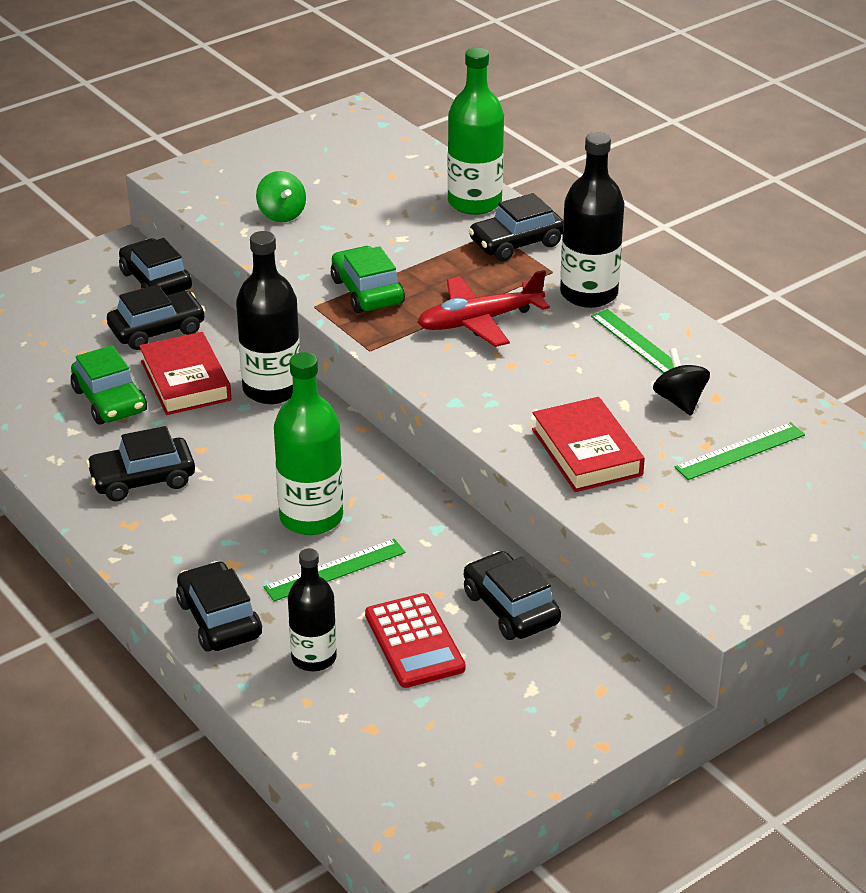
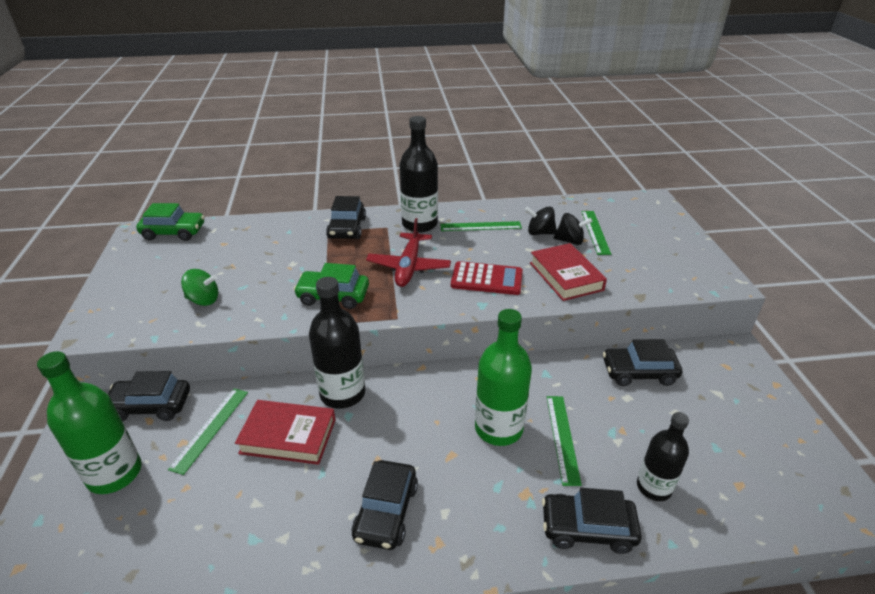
camera: 60 degrees left, 0 degrees up
(109, 401) = (267, 494): green car -> green car (174, 232)
(157, 330) = (210, 429): black car -> green ruler
(414, 641) = (655, 427): red calculator -> red calculator (487, 279)
(474, 202) = (290, 227): green bottle -> green bottle (114, 473)
(586, 452) = (565, 276): red book -> red book turned 60 degrees clockwise
(686, 434) = (570, 241): none -> black spinning top

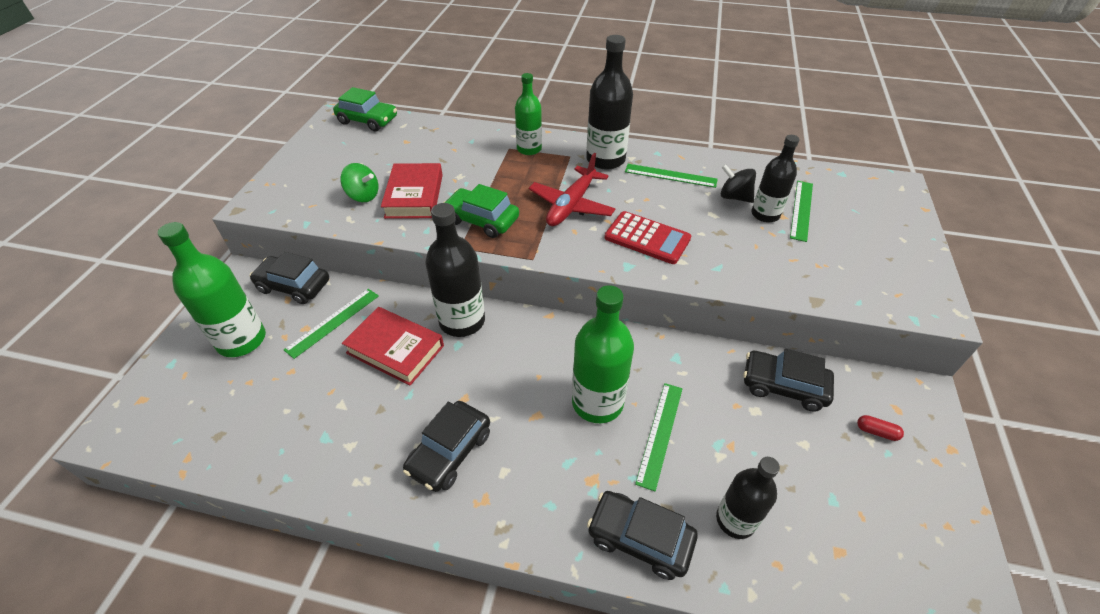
camera: 20 degrees right, 10 degrees up
(347, 228) = (529, 149): black car -> green bottle
(565, 276) = (738, 255): red book -> red book (414, 196)
(570, 241) = (765, 214): black spinning top -> black bottle
(721, 387) = (876, 432): none -> red capsule

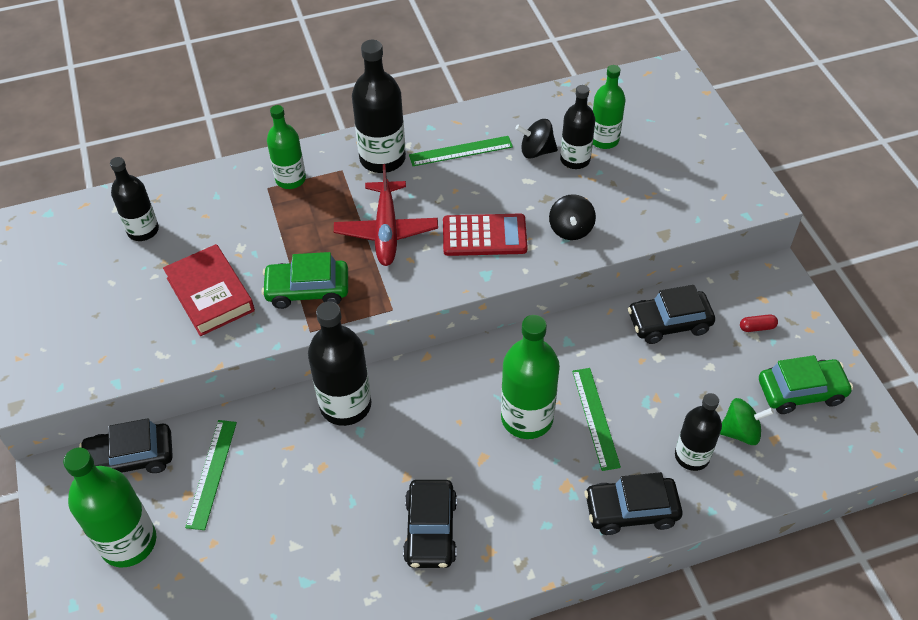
camera: 30 degrees left, 5 degrees up
(363, 196) = (151, 320): green spinning top -> green spinning top (740, 432)
(368, 120) = (64, 220): green car -> green car (801, 391)
(395, 349) = (302, 467): red book -> none
(408, 143) = (143, 230): none -> black bottle
(727, 262) = (570, 229): none -> black spinning top
(801, 210) = (604, 140): green ruler -> green bottle

